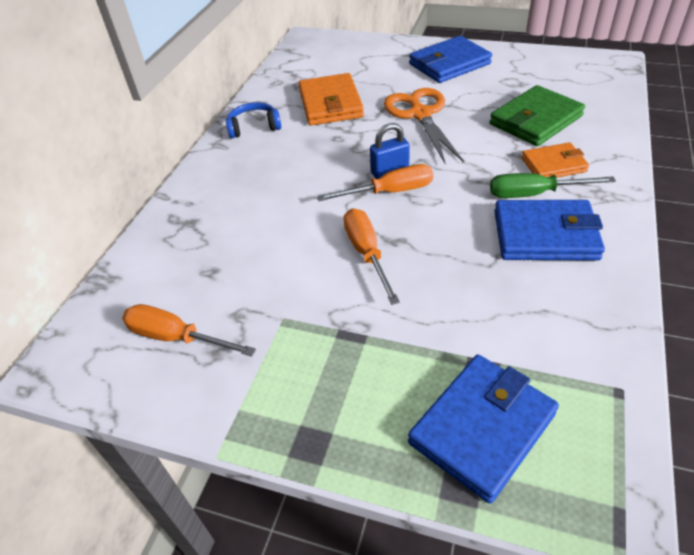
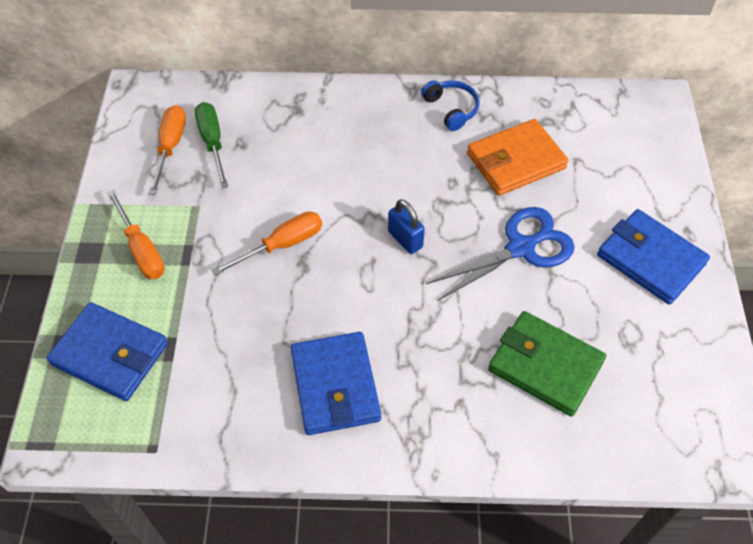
camera: 70 degrees right, 10 degrees up
(389, 192) = (373, 245): orange screwdriver -> orange screwdriver (141, 249)
(420, 114) = (521, 248): orange scissors -> blue scissors
(534, 194) = (399, 372): green screwdriver -> green screwdriver (212, 143)
(553, 165) = (457, 389): orange wallet -> none

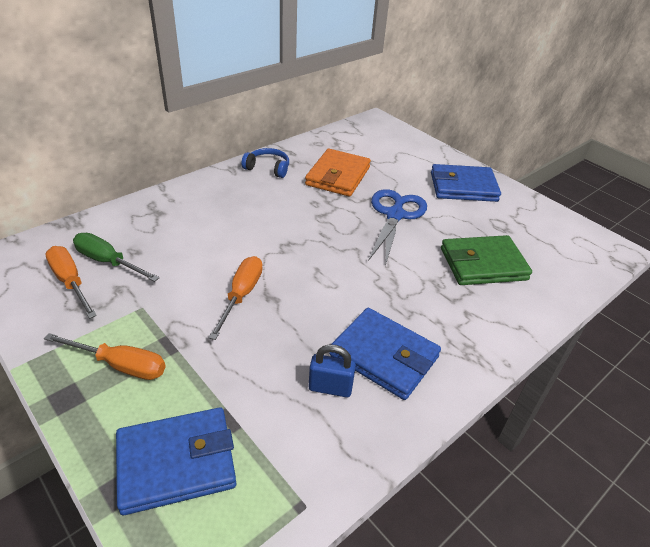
camera: 45 degrees left, 15 degrees down
(405, 239) = (323, 246): blue padlock -> blue padlock (330, 387)

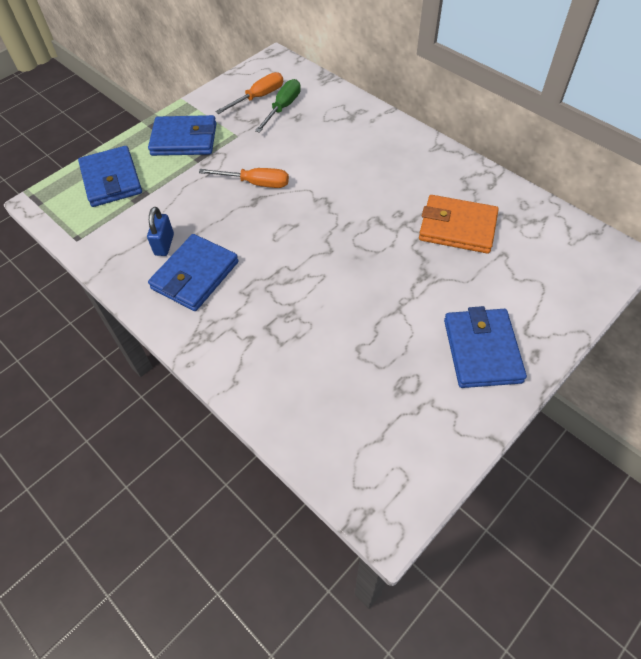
camera: 90 degrees right, 15 degrees up
(120, 365) = (184, 139): orange screwdriver -> blue wallet
(268, 168) = (450, 171): blue headphones -> none
(395, 215) = (396, 280): blue scissors -> none
(483, 264) = (326, 358): green wallet -> none

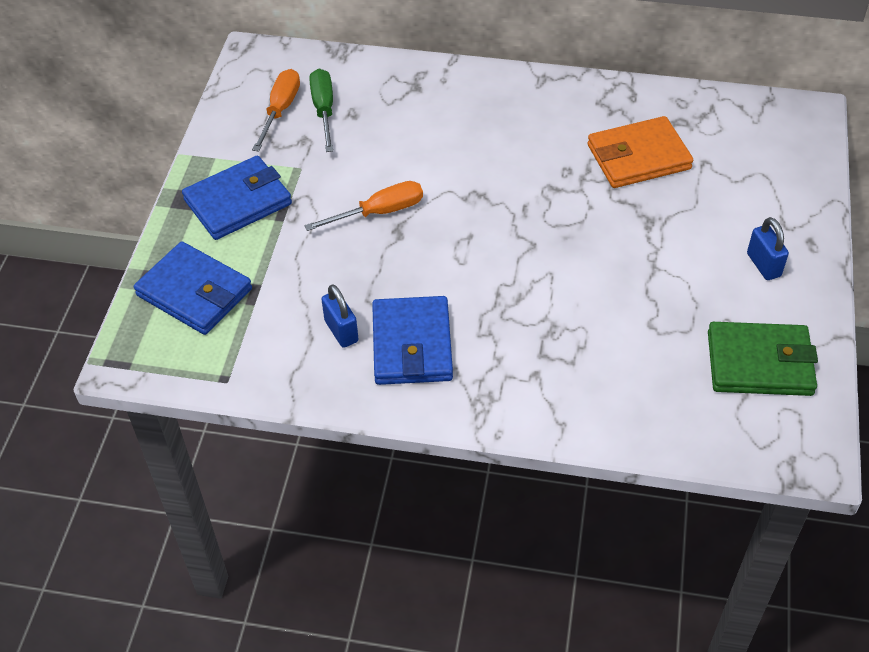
camera: 35 degrees left, 5 degrees down
(412, 422) = (759, 363): none -> green wallet
(481, 350) = (763, 265): blue wallet -> blue padlock

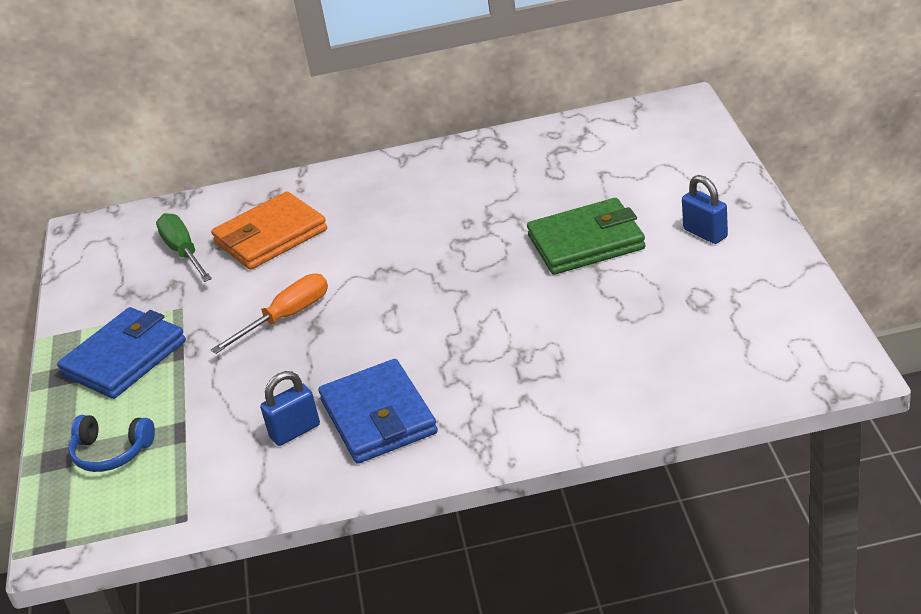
camera: 15 degrees left, 15 degrees down
(194, 292) = (111, 452): blue wallet -> blue headphones
(280, 110) = (135, 267): orange screwdriver -> none
(341, 331) = (295, 431): blue padlock -> blue padlock turned 75 degrees counterclockwise
(638, 157) = (534, 189): orange wallet -> orange wallet (270, 236)
(759, 363) = (746, 311): green wallet -> green wallet (586, 242)

